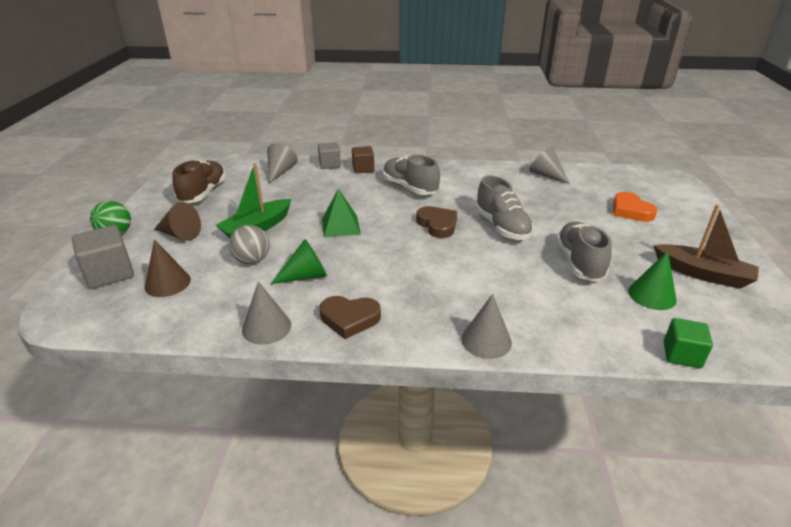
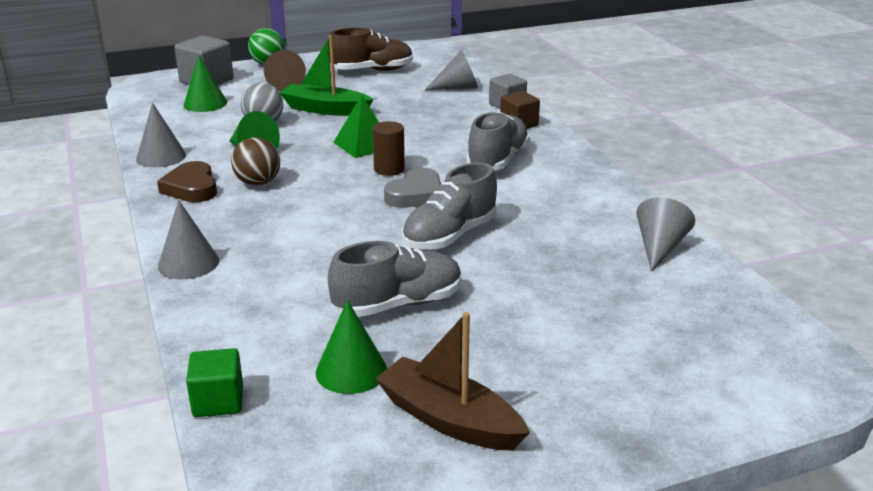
camera: 65 degrees right, 5 degrees down
(167, 283) = (205, 103): brown cone -> green cone
(368, 283) = (258, 183): none -> brown ball
(391, 225) = (389, 169): none -> brown cylinder
(437, 225) = (415, 194): brown heart -> grey heart
(630, 211) = (612, 337): orange heart -> none
(703, 274) = (449, 419): brown boat -> brown boat turned 120 degrees clockwise

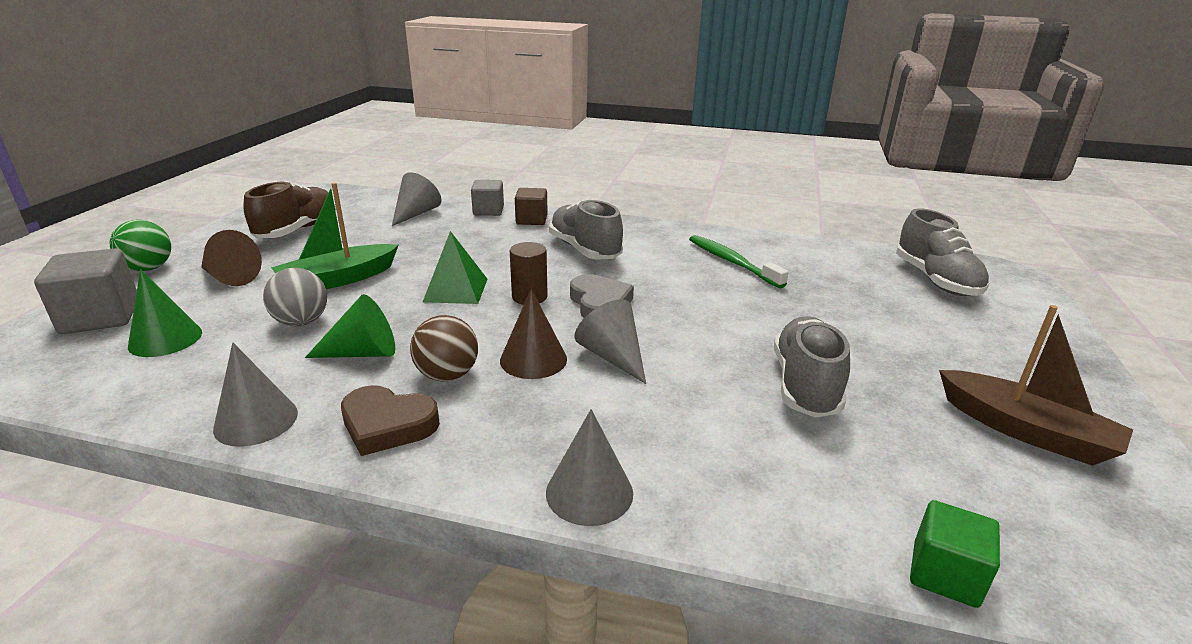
camera: 55 degrees left, 0 degrees up
(307, 200) = (533, 359): none -> brown cone
(351, 371) = (918, 455): green cone -> none
(449, 236) = (699, 317): grey shoe -> grey shoe (936, 280)
(449, 419) = (1025, 431): brown boat -> brown boat turned 120 degrees counterclockwise
(578, 222) = (732, 262): none -> green toothbrush
(659, 247) = (800, 252): grey cone -> grey cone (612, 356)

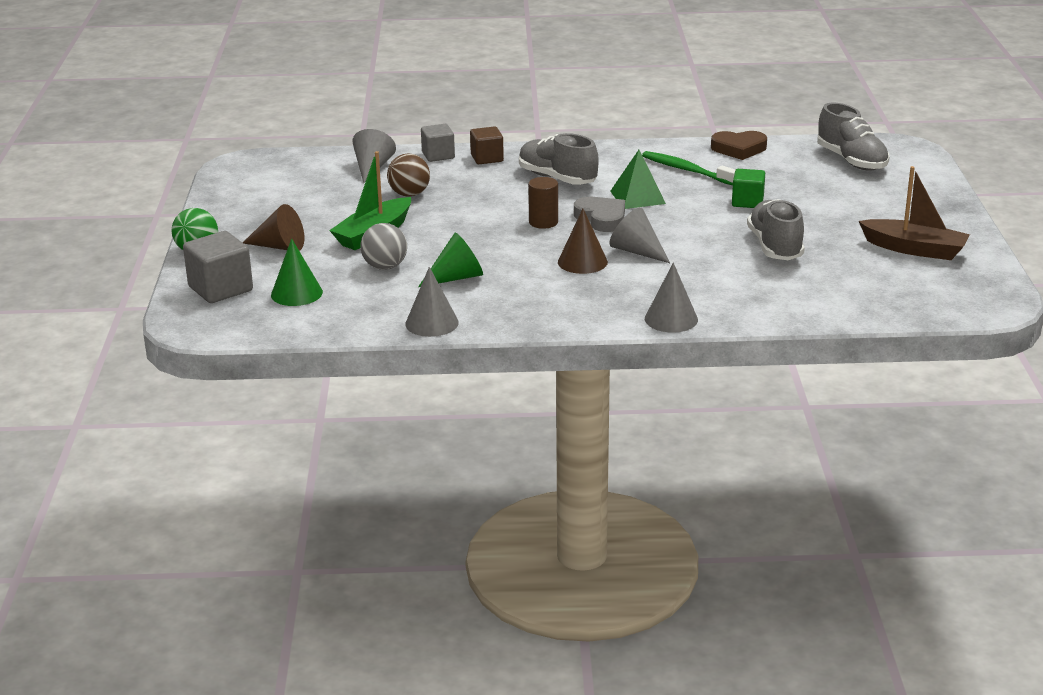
camera: 15 degrees left, 0 degrees up
(297, 230) = (280, 200): brown shoe -> none
(387, 425) = (520, 311): brown heart -> brown heart (739, 149)
(447, 375) = (531, 280): brown ball -> brown ball (409, 194)
(456, 290) = (480, 226): green pyramid -> green pyramid (638, 197)
(945, 574) = (872, 317): green cube -> green cube (747, 202)

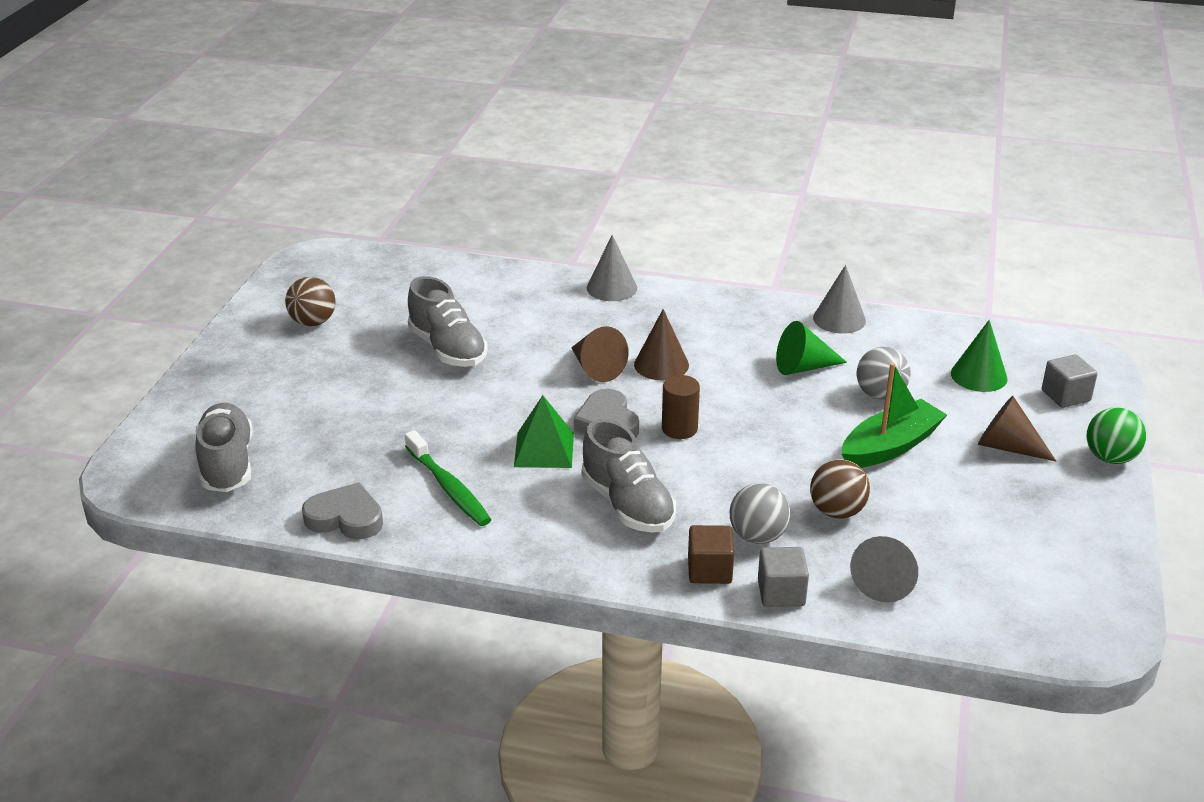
camera: 165 degrees left, 5 degrees up
(220, 289) = (1065, 396): grey cube -> grey cube, size x0.66
(461, 176) = (757, 536): none -> grey ball
(636, 251) = (596, 368): grey cone -> brown cone
(739, 149) = (345, 518): brown heart -> grey heart
(747, 202) = (420, 417): green cube -> none
(775, 247) = (448, 349): grey shoe -> grey shoe turned 45 degrees counterclockwise
(915, 249) = (313, 322): brown boat -> brown ball

